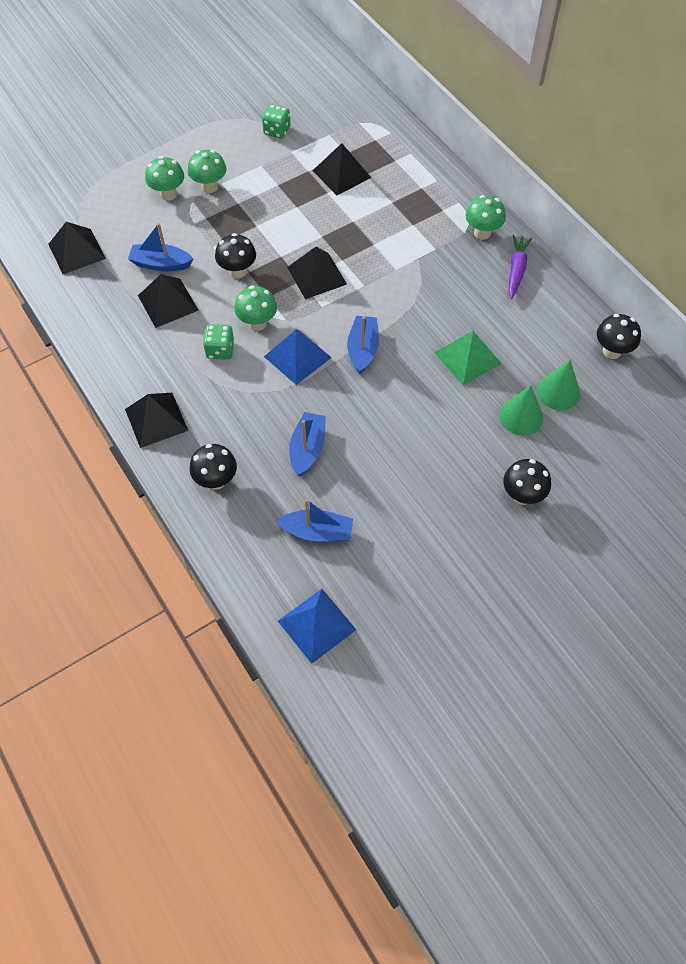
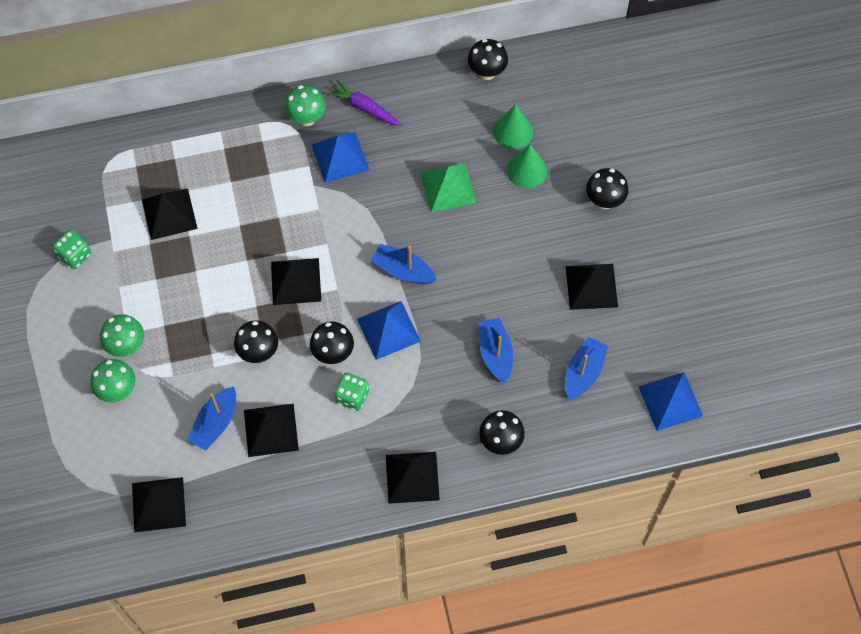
camera: 70 degrees left, 5 degrees up
(257, 323) = (333, 353): green mushroom -> black mushroom
(307, 449) = (495, 353): blue boat -> blue boat turned 45 degrees clockwise
(418, 512) = (591, 286): none -> black pyramid
(456, 268) = (340, 157): none -> blue pyramid

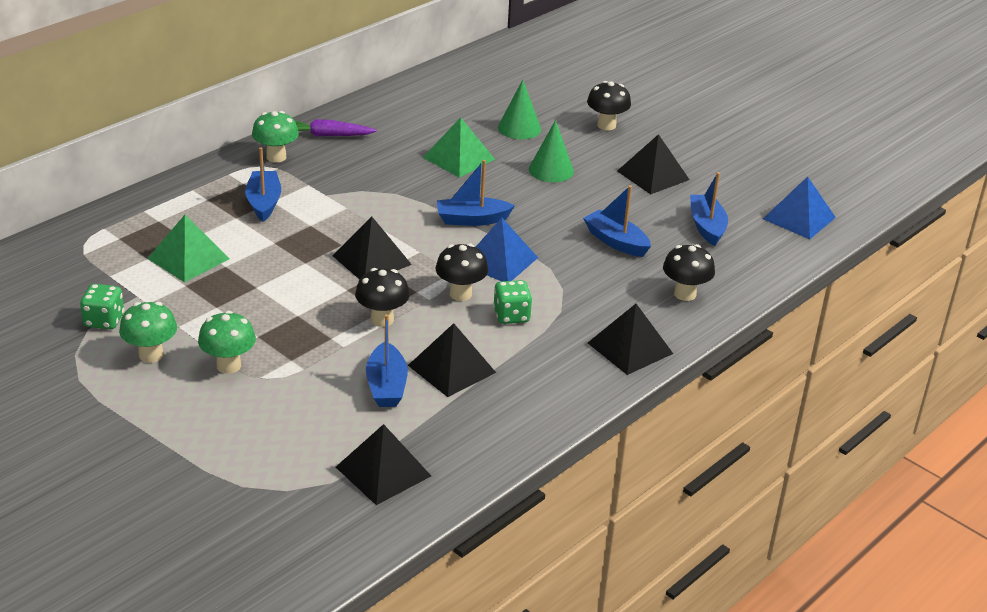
camera: 35 degrees left, 30 degrees down
(118, 390) = (250, 402): green mushroom -> green mushroom (151, 355)
(169, 214) = (188, 258): black pyramid -> green pyramid
(262, 173) = (264, 203): none -> blue boat
(340, 157) = (334, 170): blue pyramid -> none
(487, 72) = (421, 85): black mushroom -> none
(513, 131) = (481, 110): green cone -> green cone (551, 170)

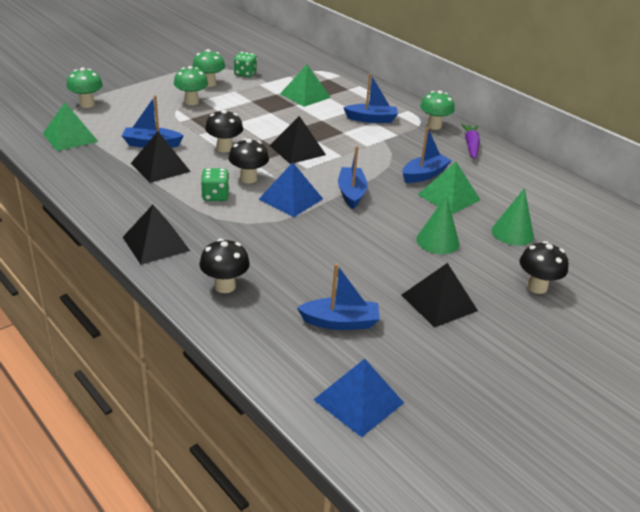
camera: 95 degrees right, 0 degrees up
(256, 478) = (87, 104): none -> green mushroom
(383, 471) = (70, 137): black pyramid -> green pyramid
(616, 241) = (315, 260): blue boat -> blue boat (424, 175)

